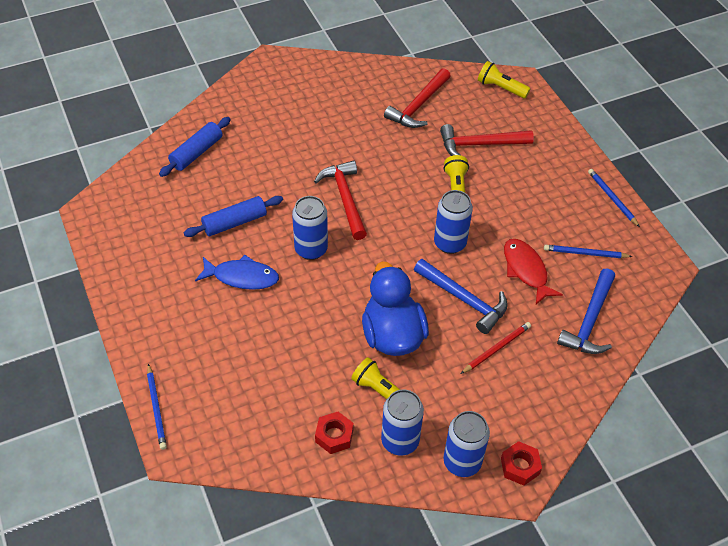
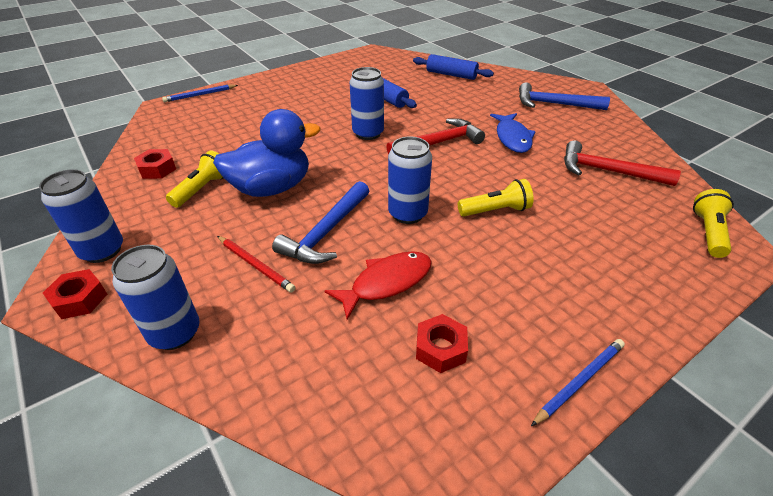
camera: 80 degrees right, 10 degrees down
(242, 277) = (327, 108): blue fish -> blue fish (512, 138)
(400, 441) = (141, 206): blue can -> blue can (175, 333)
(480, 145) = (584, 223): red hammer -> none
(585, 253) = (440, 348): blue pencil -> red nut
(590, 321) = (309, 361): blue hammer -> blue hammer (554, 104)

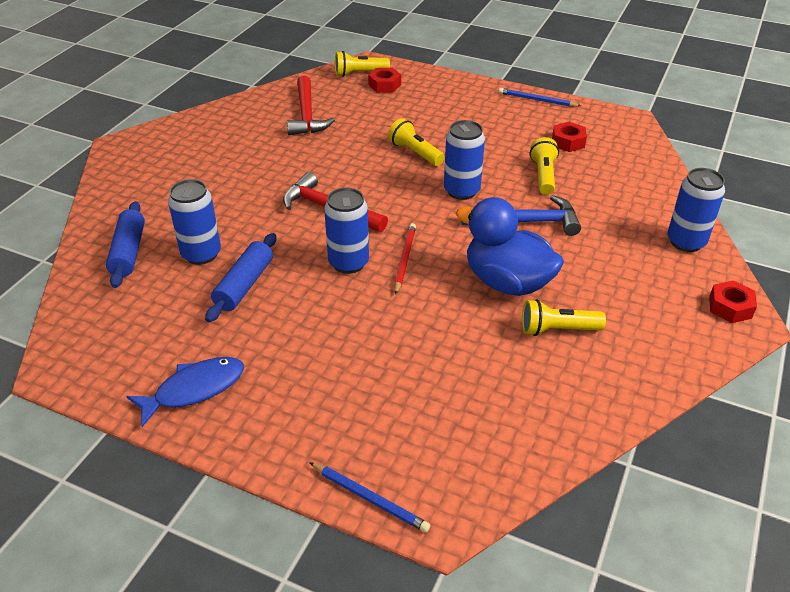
camera: 120 degrees left, 0 degrees up
(102, 251) = (689, 335): blue can -> blue can (201, 254)
(157, 169) = (567, 392): red nut -> red nut (384, 85)
(255, 265) = (598, 239): red pencil -> red pencil (404, 259)
(386, 283) = (543, 176): red fish -> yellow flashlight
(512, 138) = (283, 169): blue fish -> blue fish (194, 389)
(554, 104) = (181, 159): blue hammer -> none

